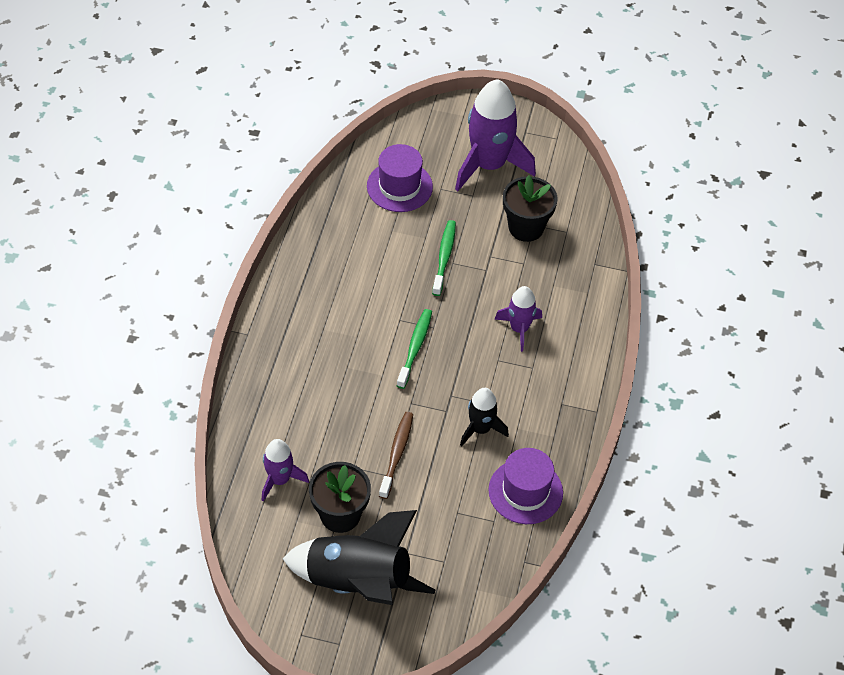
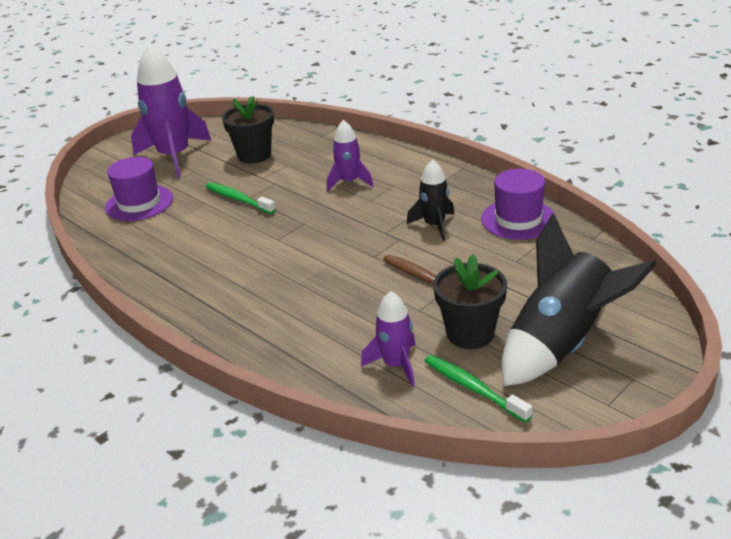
camera: 55 degrees left, 20 degrees down
(415, 348) = (316, 238): green toothbrush -> green toothbrush (473, 388)

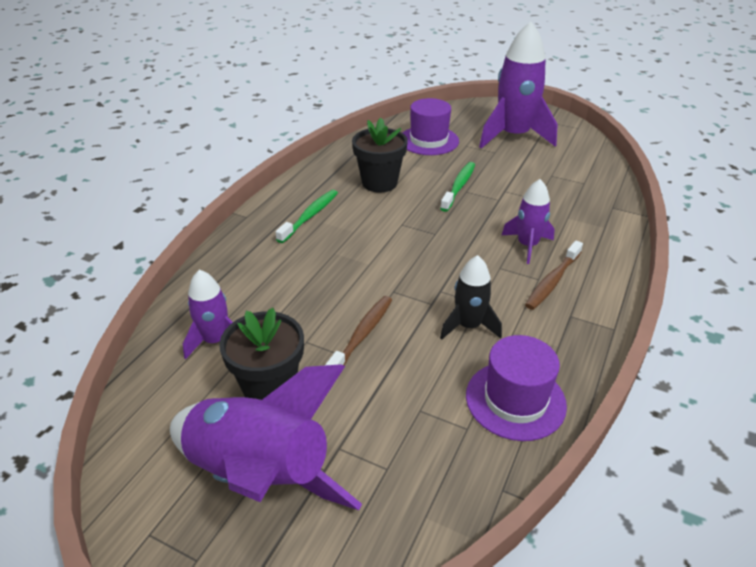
camera: 70 degrees right, 5 degrees up
(254, 155) = (543, 176): black flower pot -> black flower pot (379, 183)
(399, 180) = (552, 281): none -> brown toothbrush
(473, 388) = (180, 404): green toothbrush -> green toothbrush (310, 216)
(561, 343) = (260, 475): black rocket -> purple rocket

